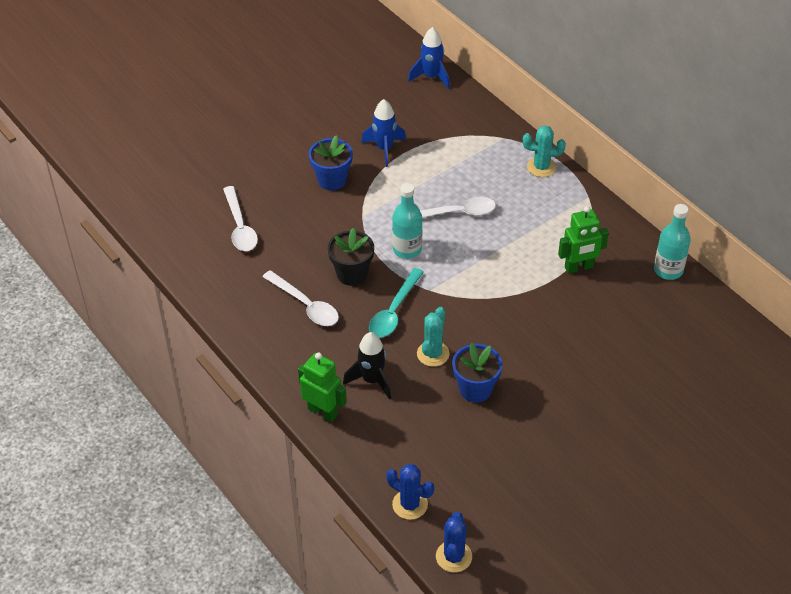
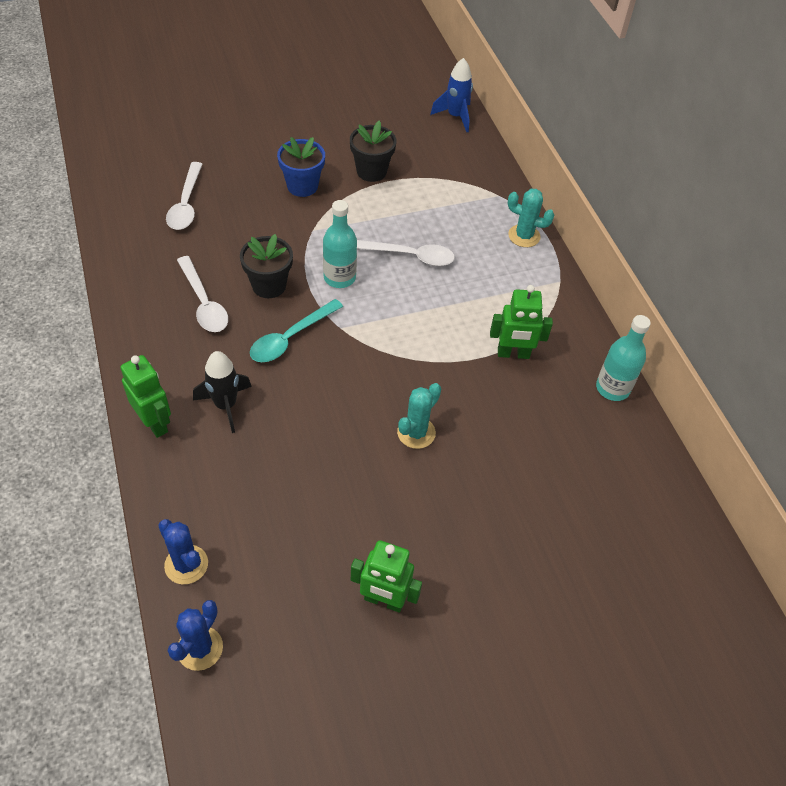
camera: 15 degrees right, 5 degrees up
(384, 149) = (371, 171): blue rocket -> black flower pot
(433, 354) = (306, 398): turquoise cactus -> turquoise cactus (416, 433)
(475, 389) = (331, 453): blue flower pot -> none
(571, 479) = (384, 600): none -> green robot

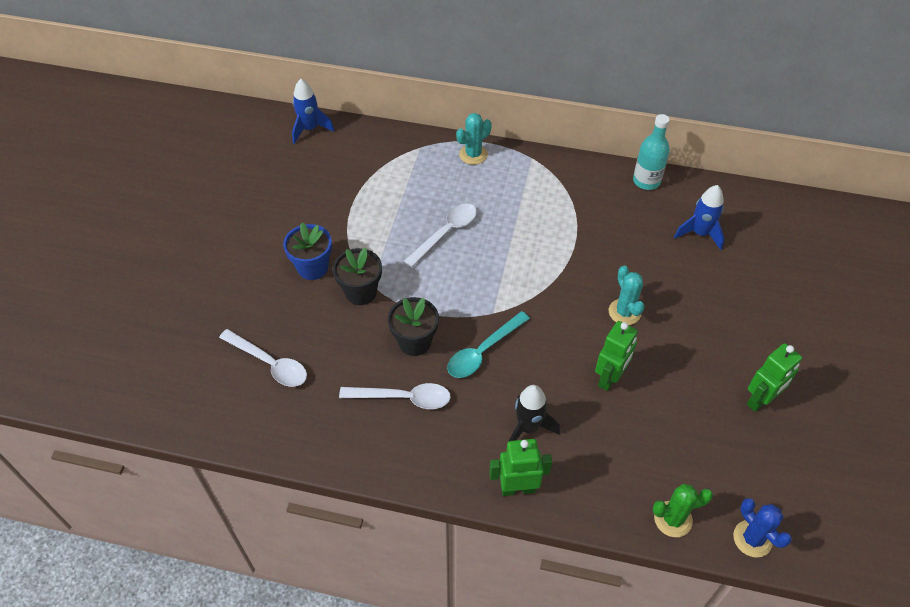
camera: 55 degrees left, 0 degrees up
(186, 564) = (673, 519): blue cactus -> green cactus
(290, 338) = (483, 351): turquoise spoon -> turquoise spoon turned 60 degrees clockwise
(339, 278) = (438, 289): turquoise bottle -> none
(371, 171) = (331, 213): black flower pot -> black flower pot (361, 292)
(513, 354) = (584, 219): green robot -> green robot (610, 378)
(577, 464) = (700, 233): none -> blue rocket

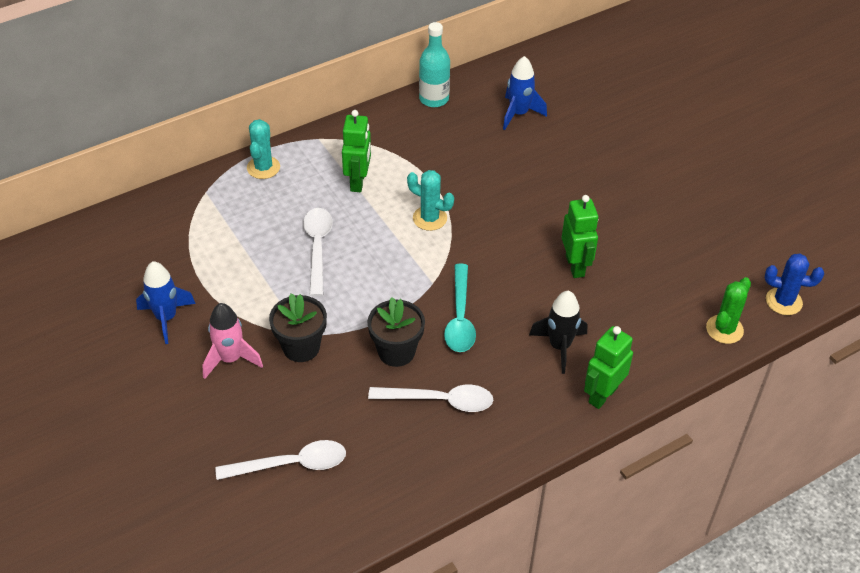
camera: 45 degrees left, 5 degrees down
(310, 129) = (73, 243): blue rocket -> blue rocket (166, 318)
(312, 267) = (230, 359): blue flower pot -> pink rocket
(403, 398) = (440, 401): white spoon -> white spoon turned 45 degrees clockwise
(624, 312) = (531, 210): turquoise cactus -> turquoise cactus (430, 218)
(760, 400) = (689, 205): green robot -> green robot (358, 182)

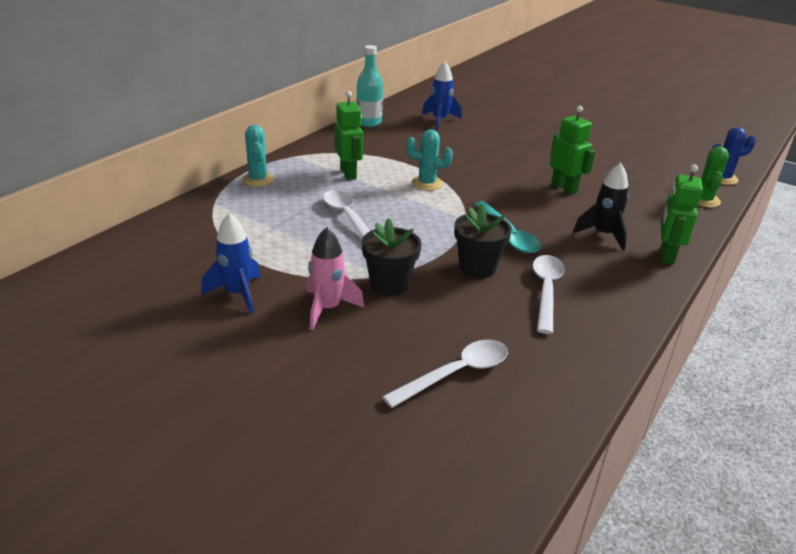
camera: 25 degrees left, 15 degrees down
(440, 401) = (546, 291): white spoon -> white spoon turned 60 degrees counterclockwise

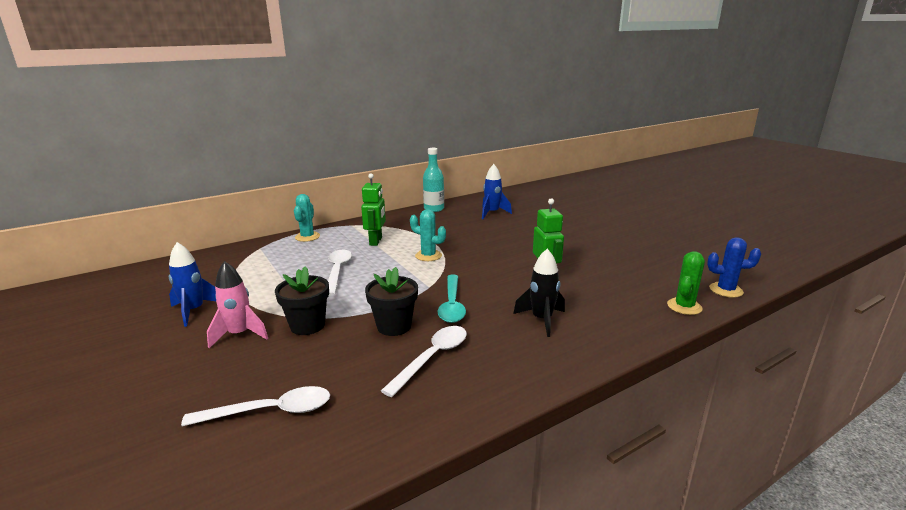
camera: 25 degrees right, 10 degrees down
(666, 255) = (589, 350): green robot -> none

